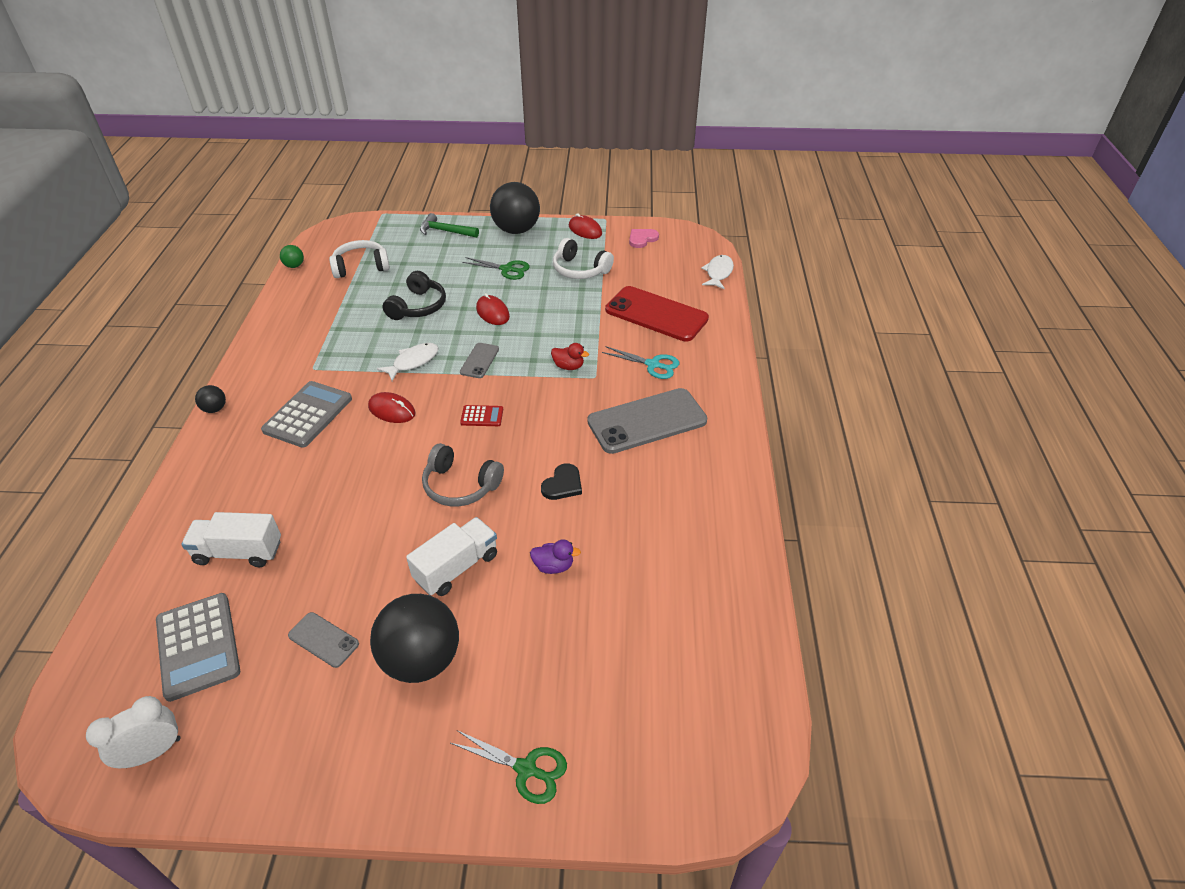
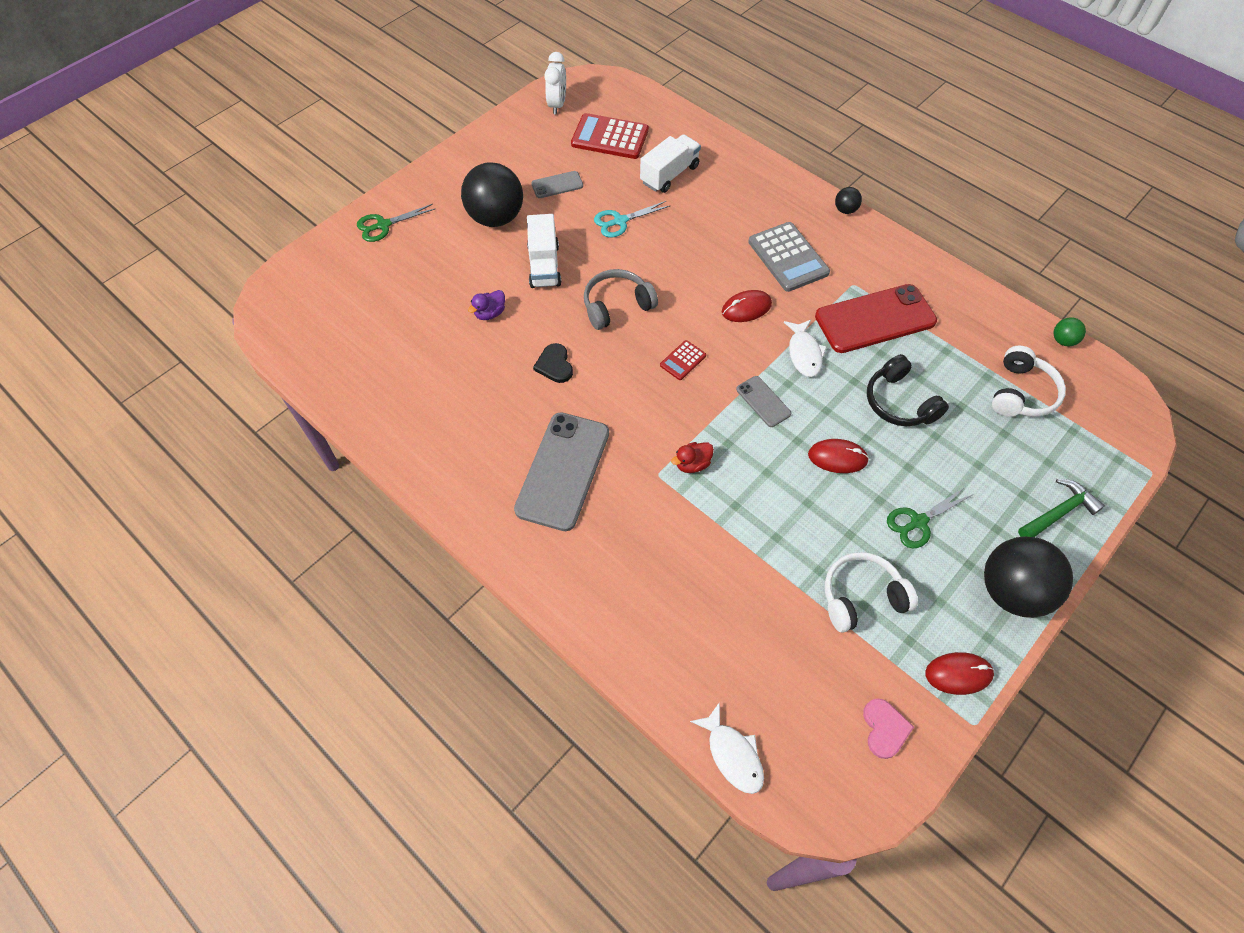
camera: 130 degrees right, 15 degrees up
(198, 646) = (610, 137): grey calculator -> red calculator
(652, 365) = (630, 536): turquoise scissors -> turquoise scissors (620, 221)
(656, 314) = (708, 607): red phone -> red phone (875, 319)

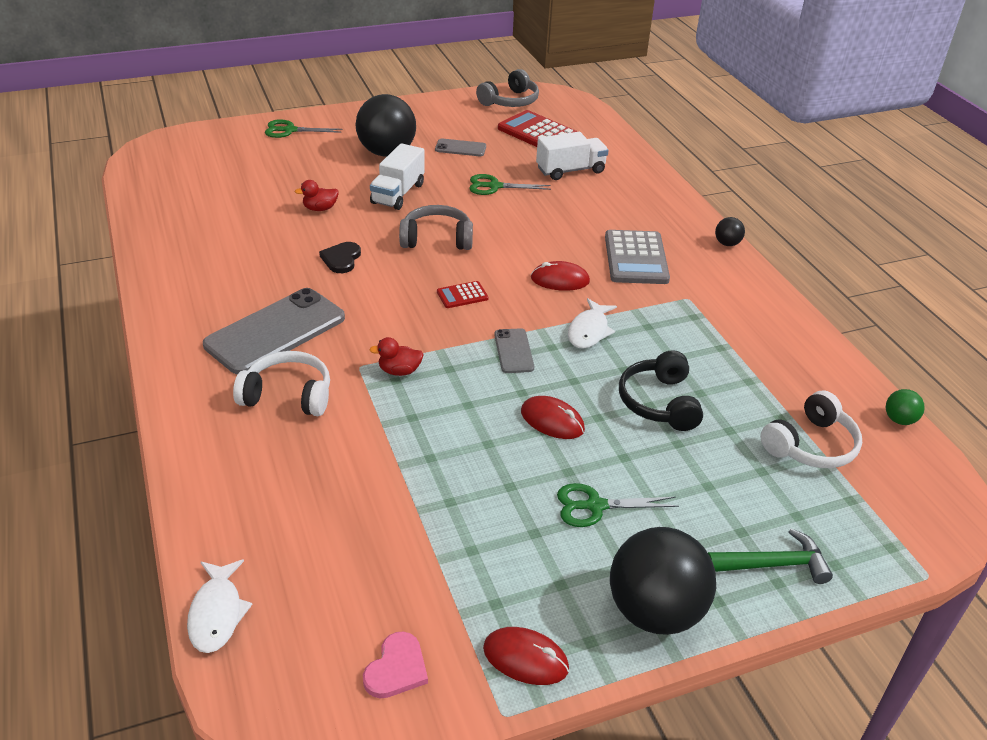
camera: 25 degrees right, 20 degrees down
(490, 313) = (320, 208): purple duck -> red duck
(557, 105) = (510, 101): white clock -> grey headphones
(620, 221) = (495, 186): turquoise scissors -> green scissors
(861, 597) = (475, 543): white headphones -> white headphones (288, 395)
(875, 319) = (688, 331): red phone -> none

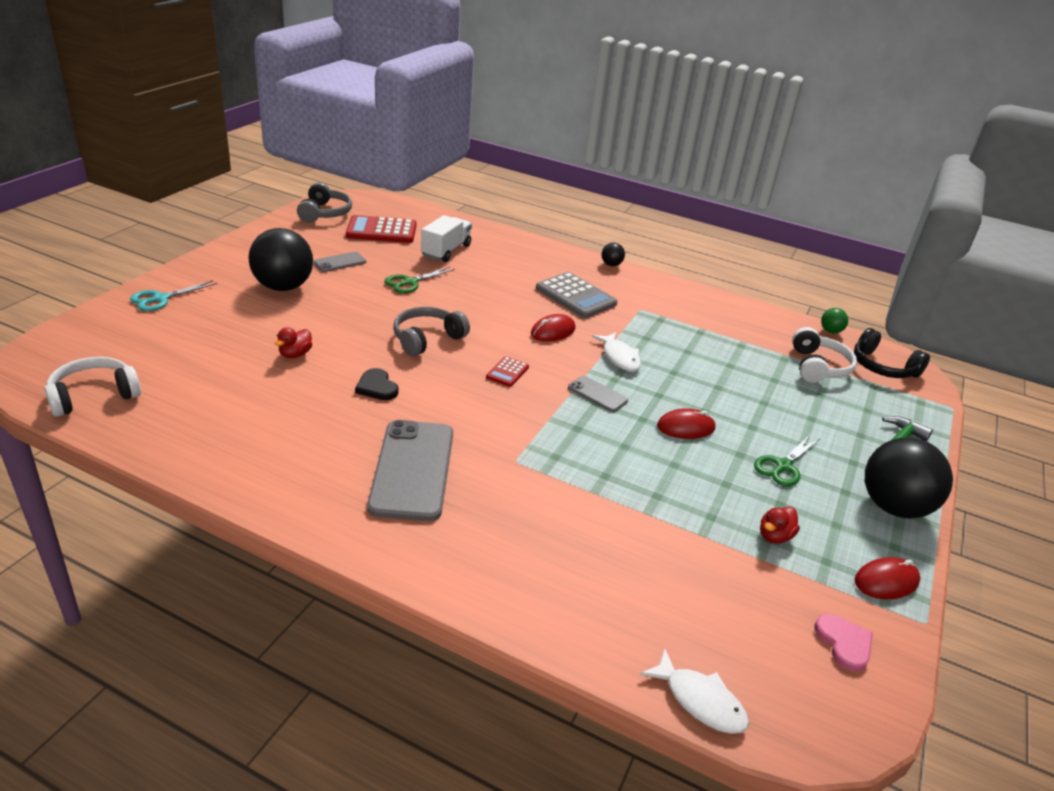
camera: 45 degrees left, 5 degrees down
(288, 395) = (499, 512): white headphones -> white headphones (94, 396)
(290, 130) = (161, 299): green scissors -> turquoise scissors
(398, 194) = (343, 316): white truck -> none
(399, 371) = (548, 448): red duck -> red duck (774, 536)
(659, 402) = (720, 383): black headphones -> black headphones (883, 367)

